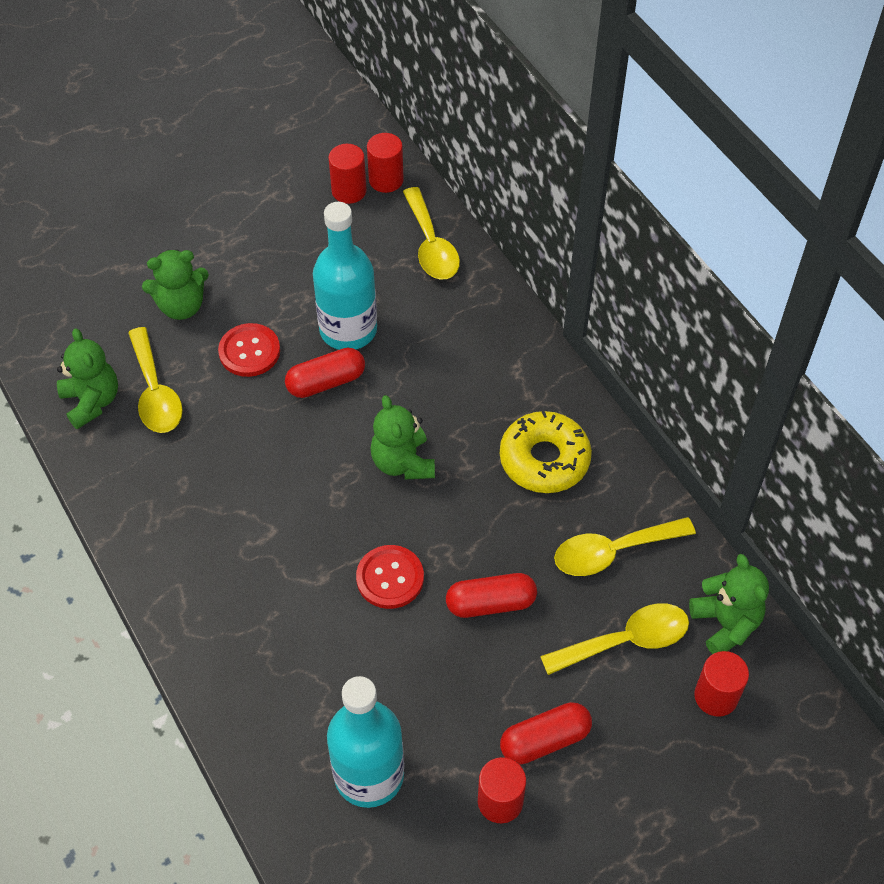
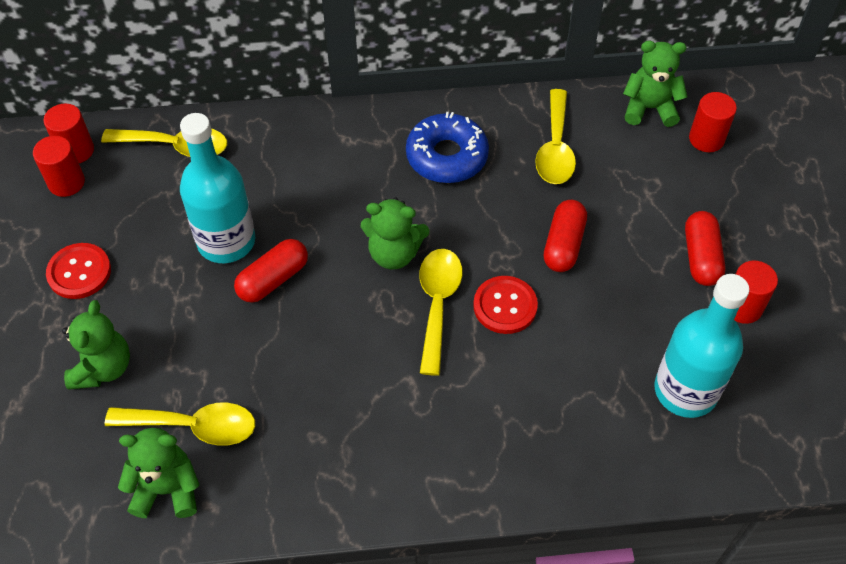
camera: 65 degrees left, 0 degrees up
(249, 351) = (198, 328): red button -> red button (79, 272)
(326, 382) = (273, 279): red capsule -> red capsule turned 45 degrees clockwise
(544, 459) = (447, 156): yellow donut -> blue donut
(626, 640) = (637, 172): yellow spoon -> yellow spoon (437, 304)

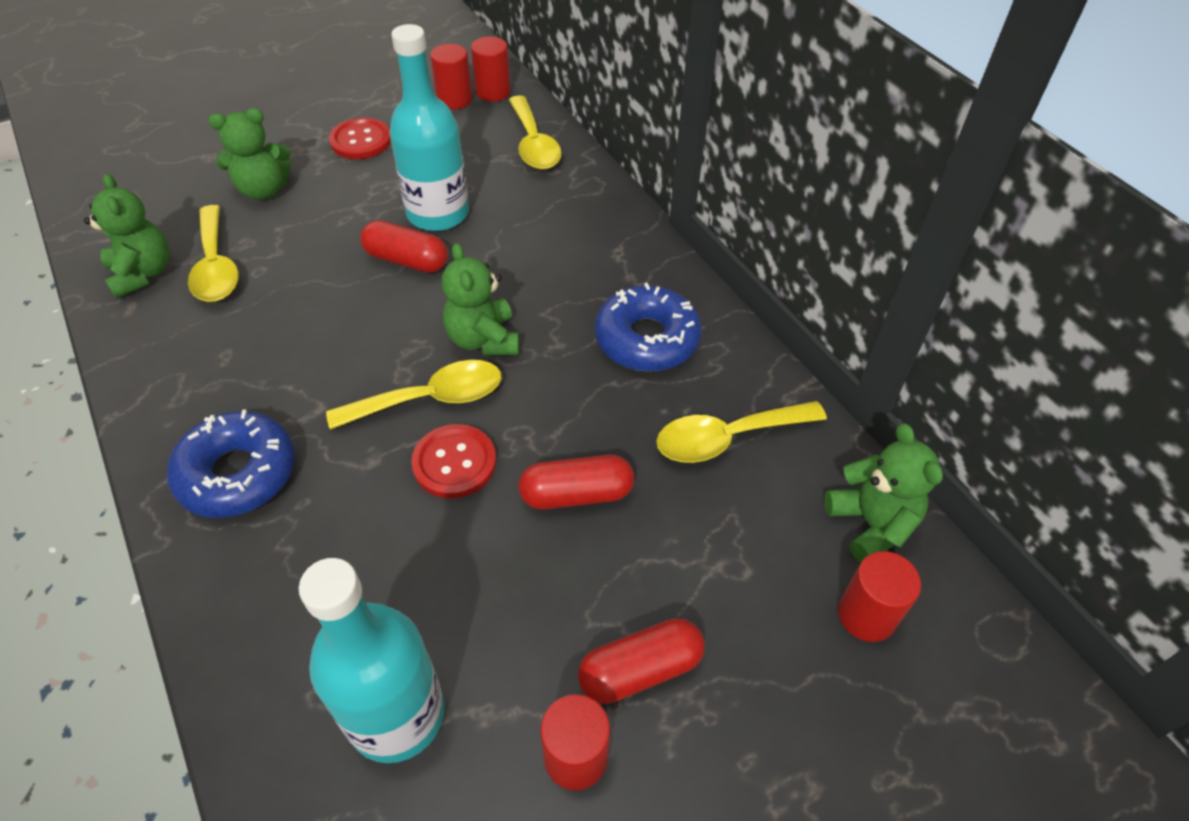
camera: 65 degrees right, 5 degrees down
(450, 448) = (237, 473): none -> blue donut

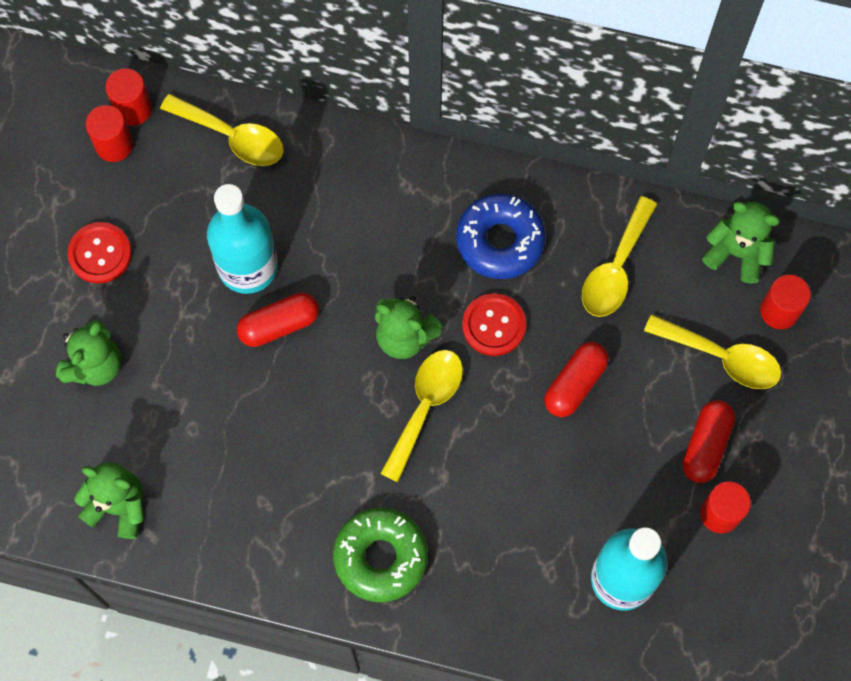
camera: 45 degrees left, 20 degrees up
(216, 266) = (159, 453): yellow spoon -> yellow spoon (722, 357)
(237, 473) = (380, 557): blue donut -> green donut
(454, 463) = (489, 431): red button -> red button (493, 325)

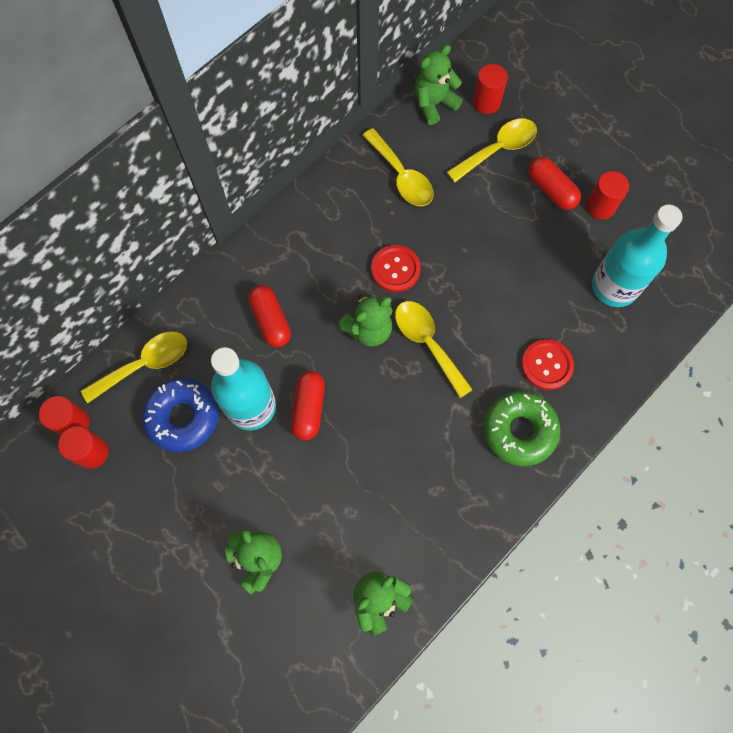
camera: 60 degrees left, 0 degrees up
(100, 253) = (171, 508): red button -> red button (546, 365)
(500, 241) = (338, 233): blue donut -> blue donut (183, 417)
(575, 384) = (466, 242): red capsule -> red capsule (271, 321)

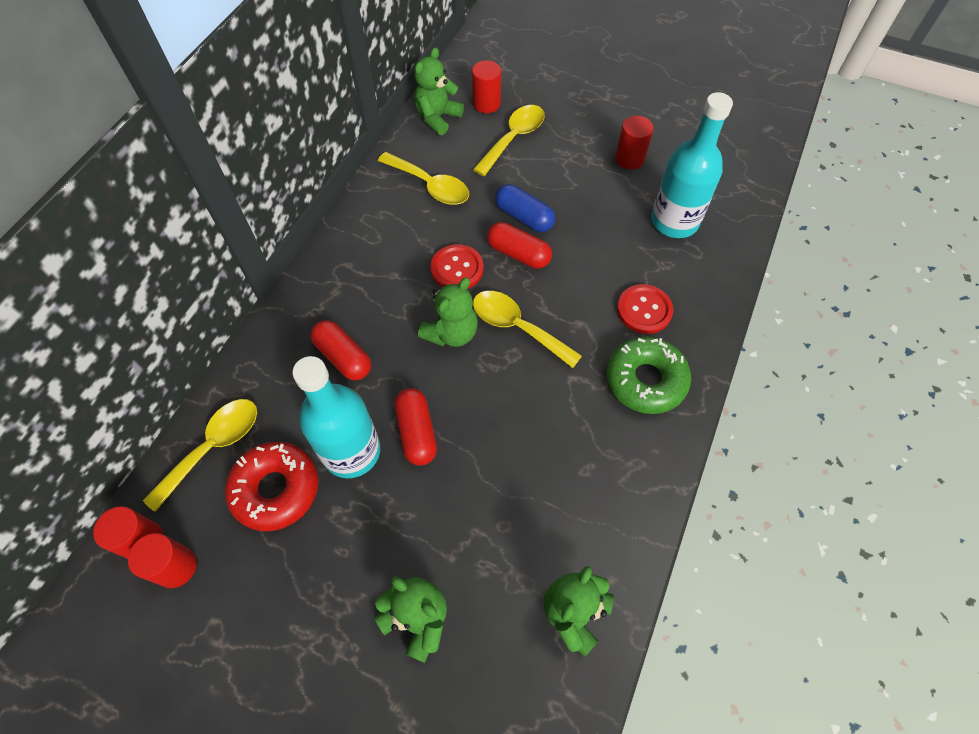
camera: 20 degrees left, 10 degrees down
(183, 417) = (276, 489): blue donut -> red donut
(475, 236) = (524, 217): none -> blue capsule
(551, 190) = (578, 158): red capsule -> red capsule (518, 254)

